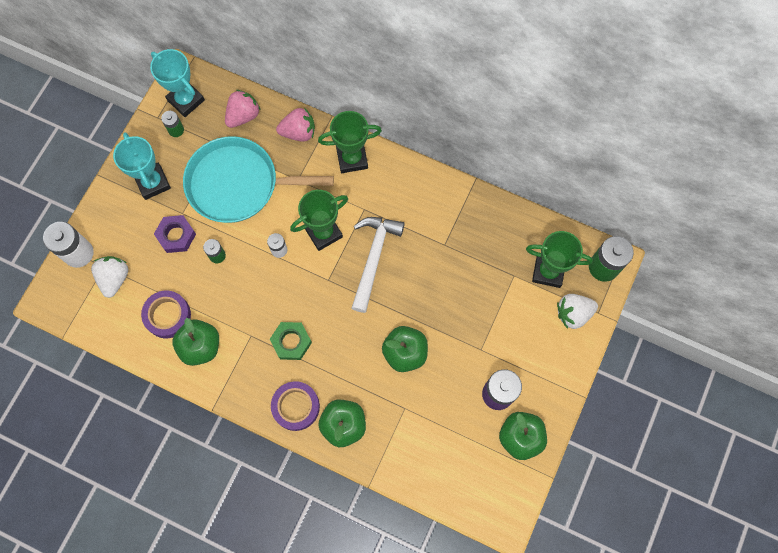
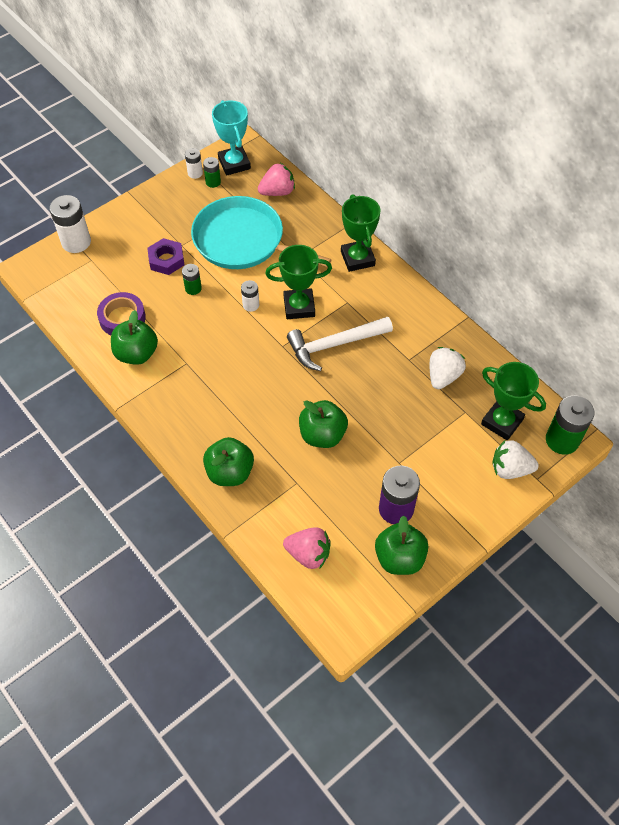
camera: 25 degrees right, 15 degrees down
(114, 278) = (94, 272): white strawberry -> white strawberry (443, 376)
(153, 127) = (195, 173): none -> white battery
(153, 183) = (170, 213): turquoise trophy -> none
(291, 342) = (220, 383): green nut -> none
(296, 407) = (194, 438): purple tape -> none
(298, 132) = (320, 221): pink strawberry -> pink strawberry (308, 554)
(352, 158) = (357, 258): green trophy -> green trophy turned 60 degrees clockwise
(373, 258) = (334, 345): white hammer -> white hammer turned 150 degrees counterclockwise

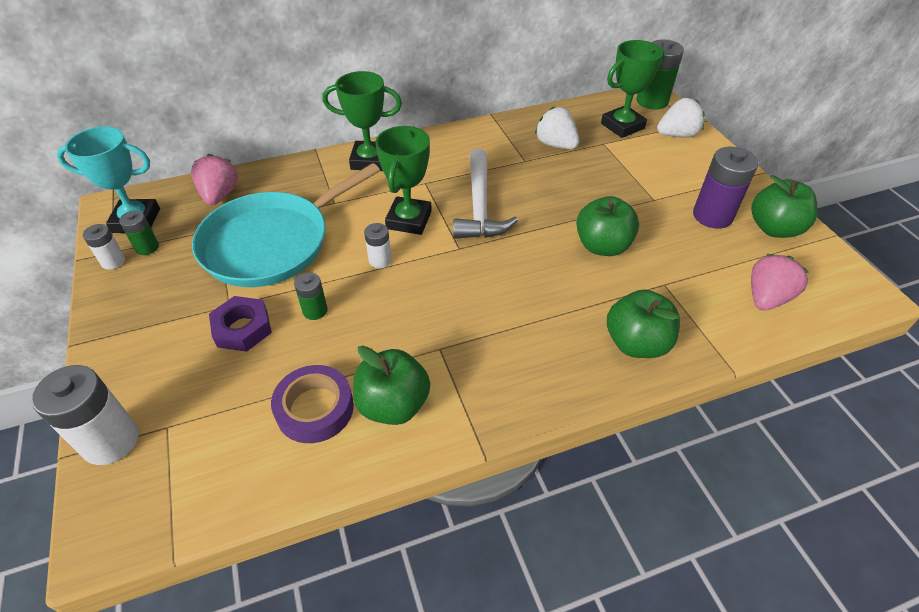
camera: 70 degrees left, 10 degrees down
(510, 469) = (677, 135): white strawberry -> white strawberry turned 135 degrees counterclockwise

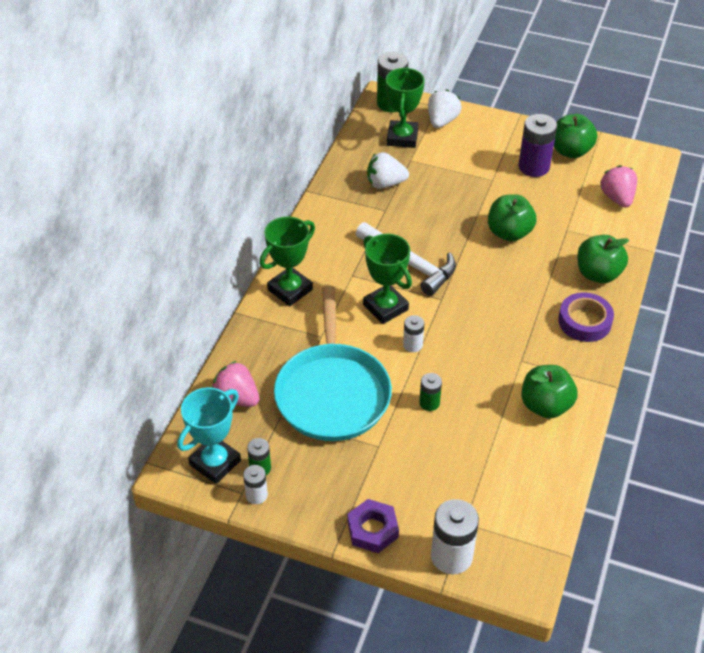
camera: 50 degrees left, 0 degrees up
(242, 328) = (410, 448): purple nut -> purple nut (372, 529)
(315, 408) = (515, 443): purple tape -> purple tape (584, 321)

